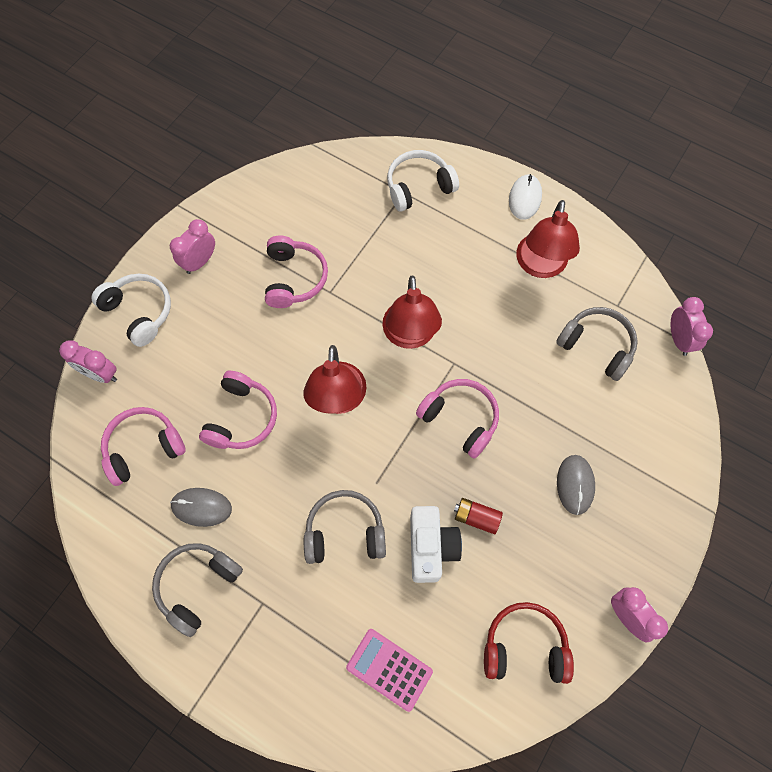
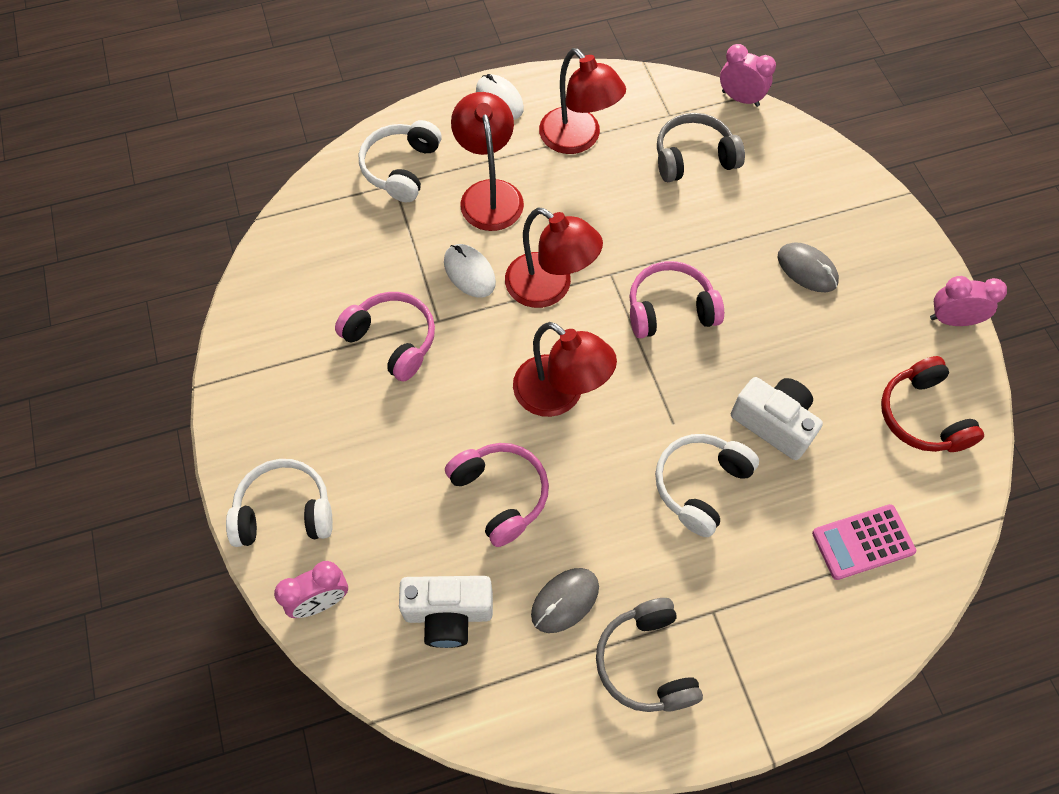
camera: 50 degrees left, 5 degrees down
(143, 448) = (448, 614): pink headphones -> white camera
(200, 262) = (285, 412): pink clock -> none
(345, 532) = (700, 485): grey headphones -> white headphones
(379, 282) = (469, 272): none -> white mouse
(447, 248) = (489, 194): none -> red lamp
(476, 517) = (775, 366): red battery -> none
(524, 646) = (922, 416): red headphones -> red headphones turned 60 degrees counterclockwise

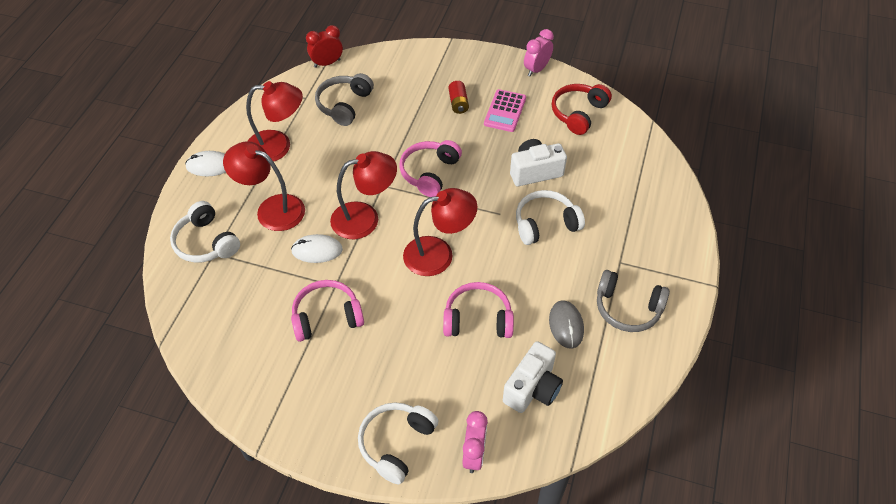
camera: 55 degrees left, 10 degrees down
(700, 485) = (545, 224): white headphones -> white headphones turned 90 degrees clockwise
(740, 98) = (327, 63): pink clock -> red clock
(807, 269) = (458, 103): grey mouse -> red battery
(863, 542) = (627, 178): pink calculator -> pink calculator (505, 111)
(922, 416) = (578, 113): red headphones -> red headphones turned 105 degrees clockwise

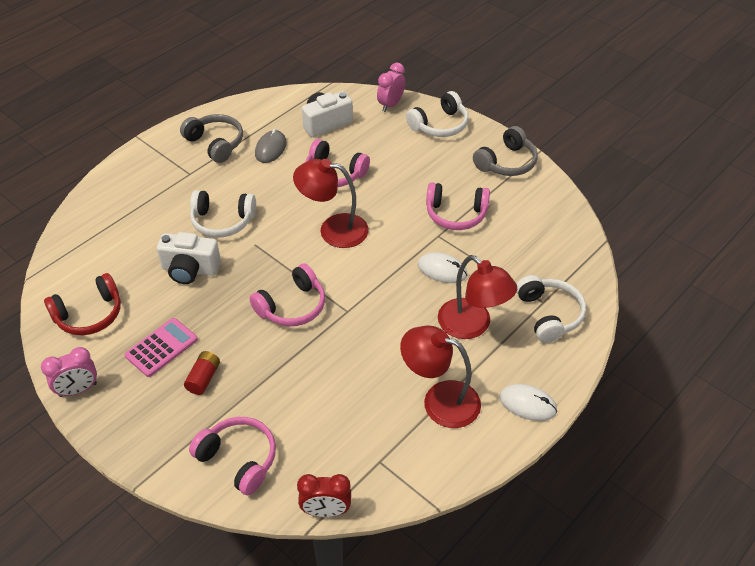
camera: 155 degrees left, 5 degrees down
(344, 105) = (337, 430): grey headphones -> grey headphones (506, 162)
(365, 218) = (382, 284): red lamp -> none
(399, 69) = (239, 459): none -> pink headphones

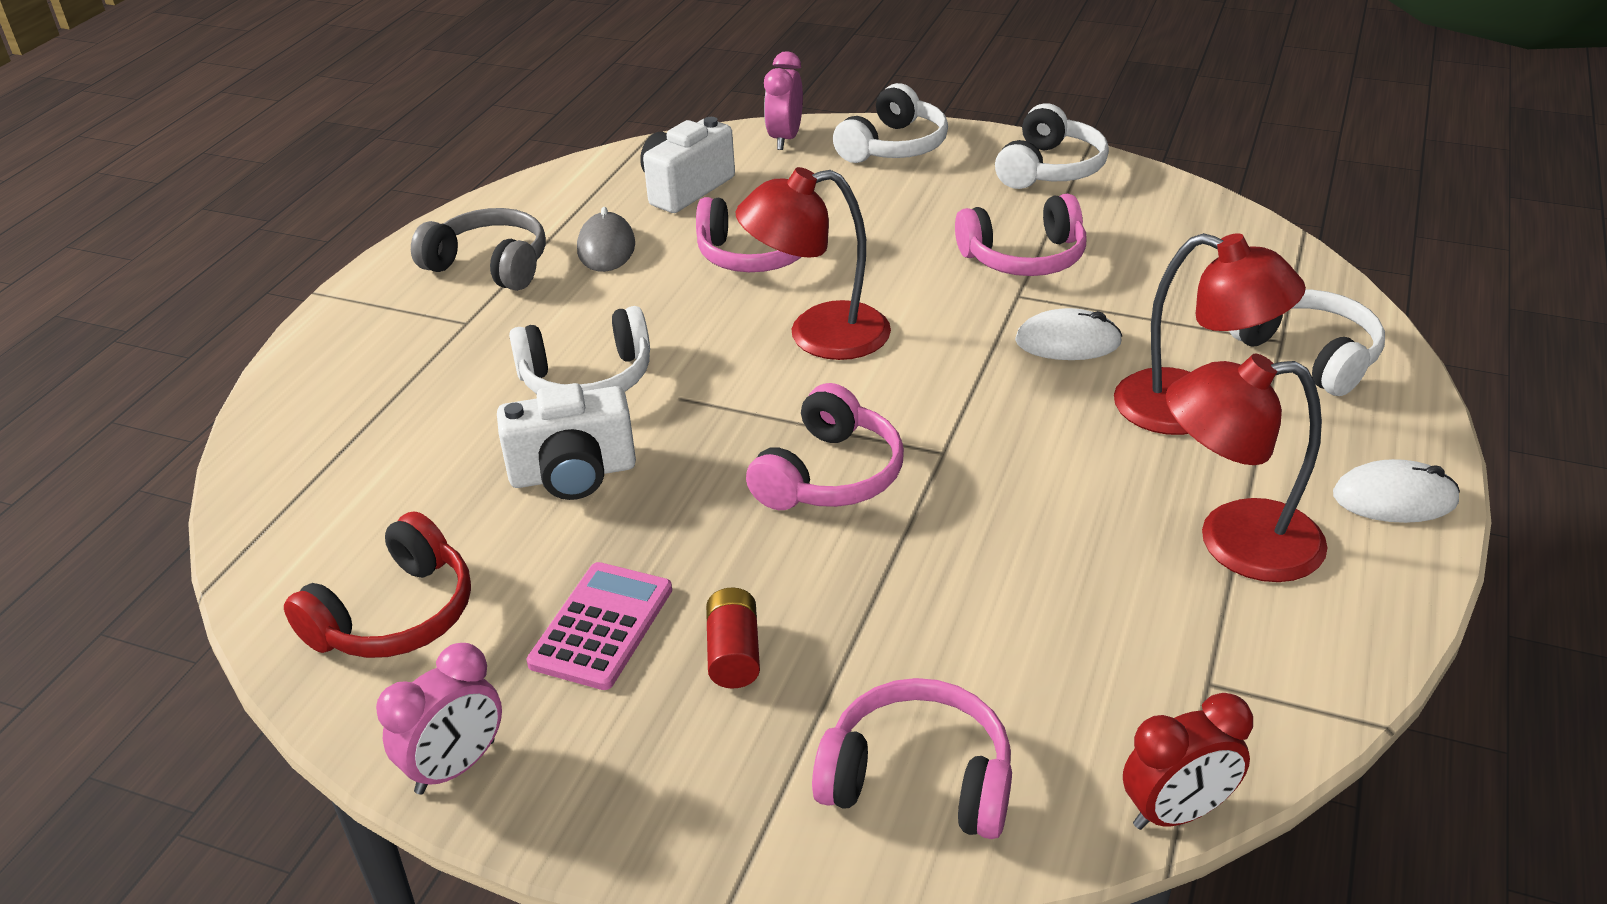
camera: 20 degrees left, 10 degrees down
(506, 162) = (1050, 169): grey headphones -> white headphones

